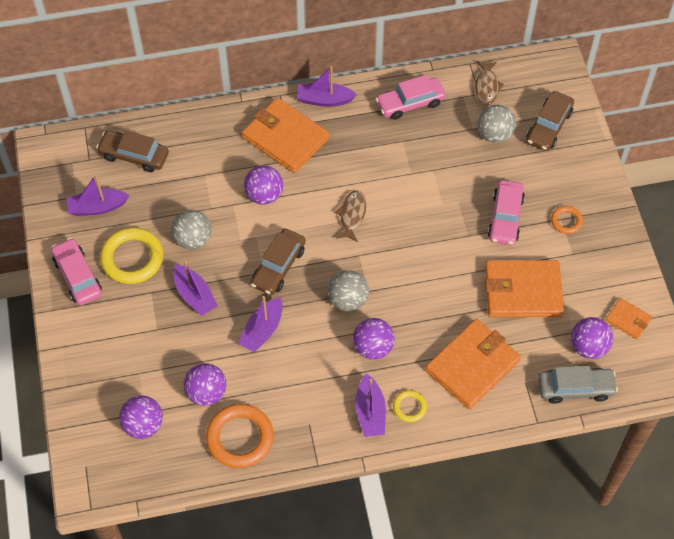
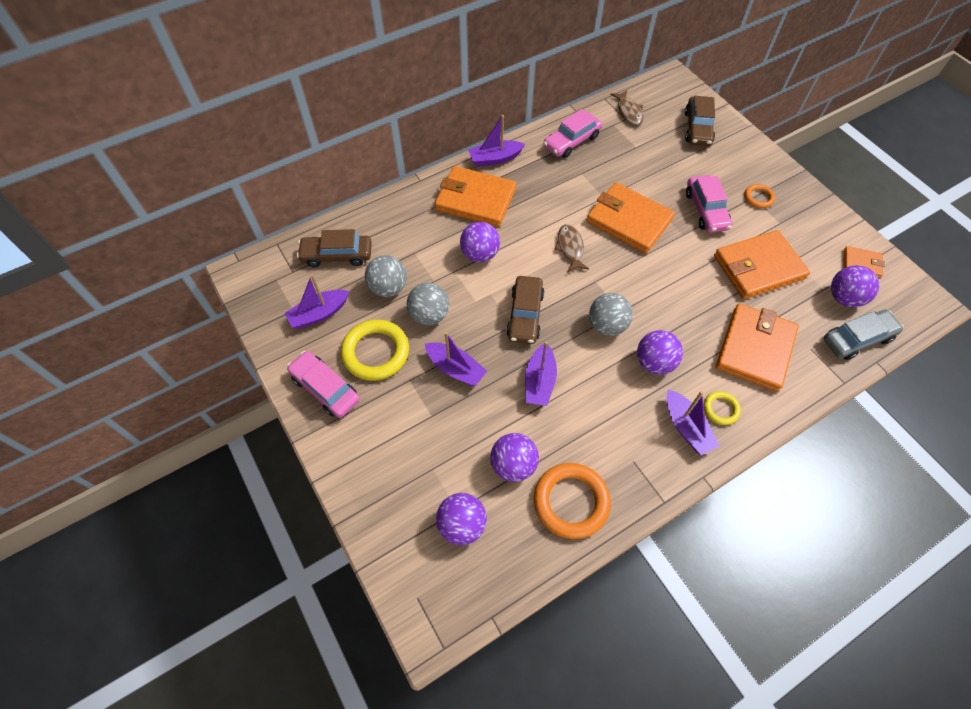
camera: 20 degrees left, 0 degrees up
(423, 205) = (629, 220): none -> orange wallet
(494, 134) = (657, 146): grey ball -> grey ball (388, 288)

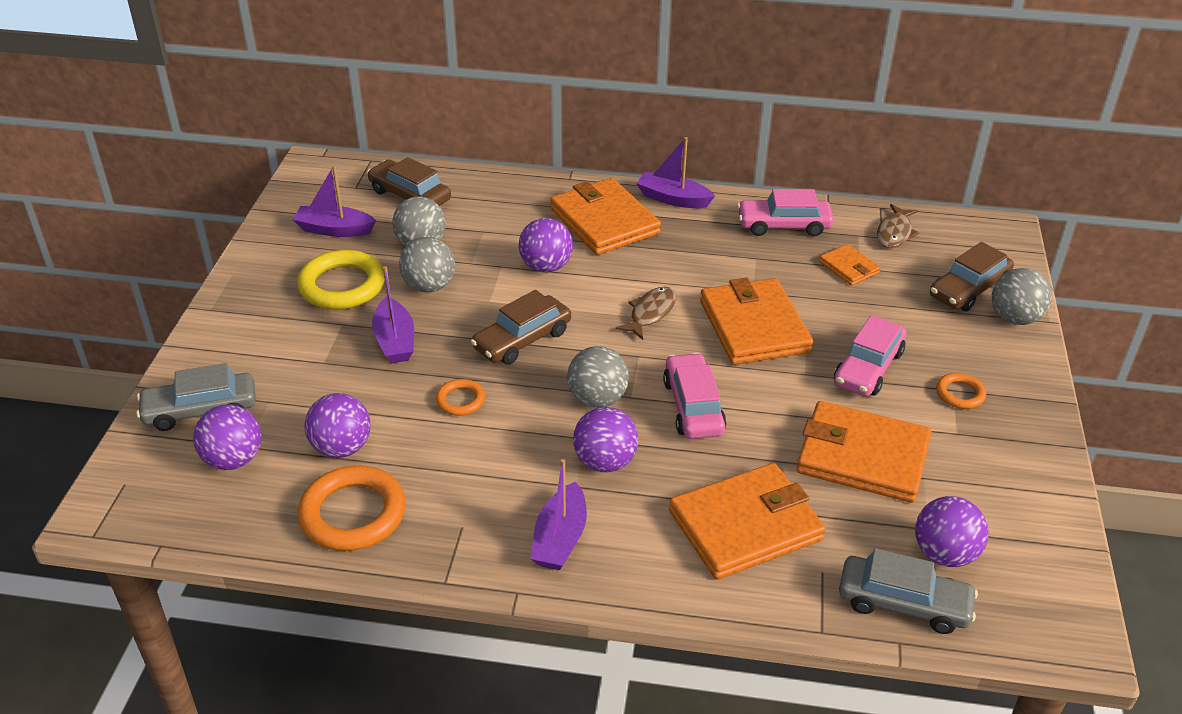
camera: 40 degrees right, 20 degrees down
(325, 388) = (264, 286): pink car -> pink car (693, 406)
(399, 508) = (200, 410): none -> grey car
(539, 381) = (460, 400): purple boat -> orange ring
(720, 409) = (623, 550): yellow ring -> none
(734, 133) = (1014, 318): none -> grey ball
(861, 263) = (1023, 537): orange wallet -> orange wallet (849, 267)

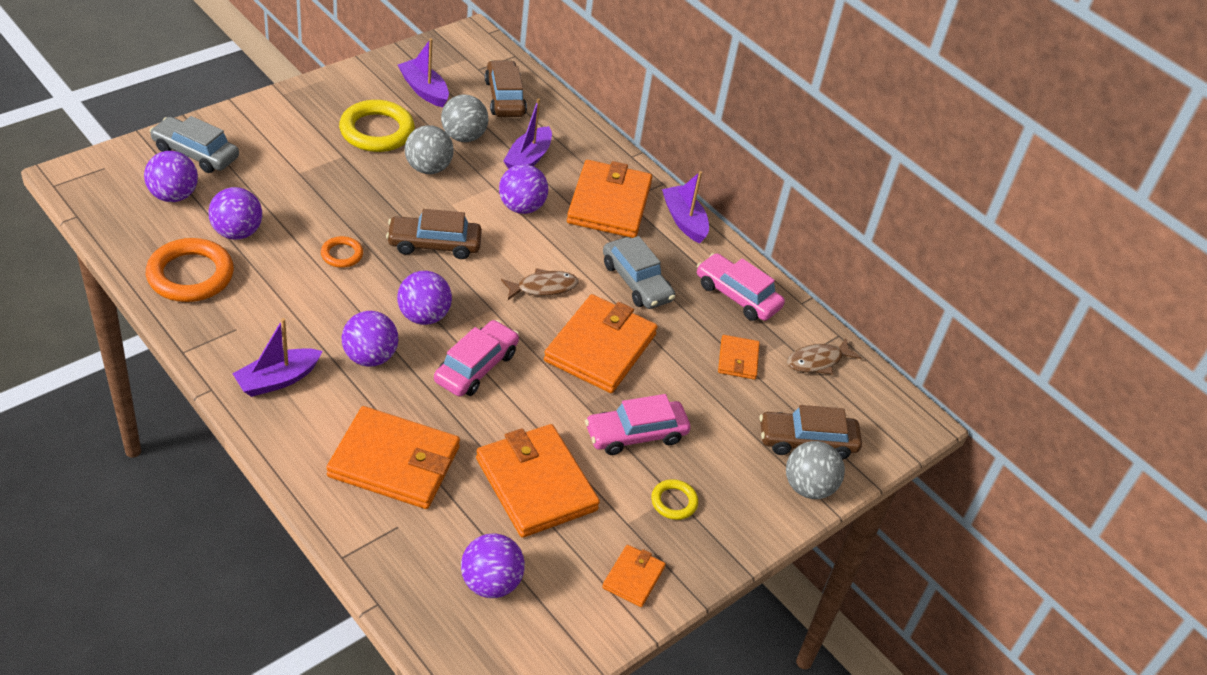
camera: 35 degrees right, 5 degrees up
(395, 341) = (357, 189): purple boat -> purple boat (528, 159)
(597, 399) = (423, 316): grey ball -> purple ball
(903, 603) = (416, 586): grey car -> grey car (636, 282)
(960, 394) = (674, 502): orange ring -> yellow ring
(1017, 467) = (633, 577): none -> orange wallet

